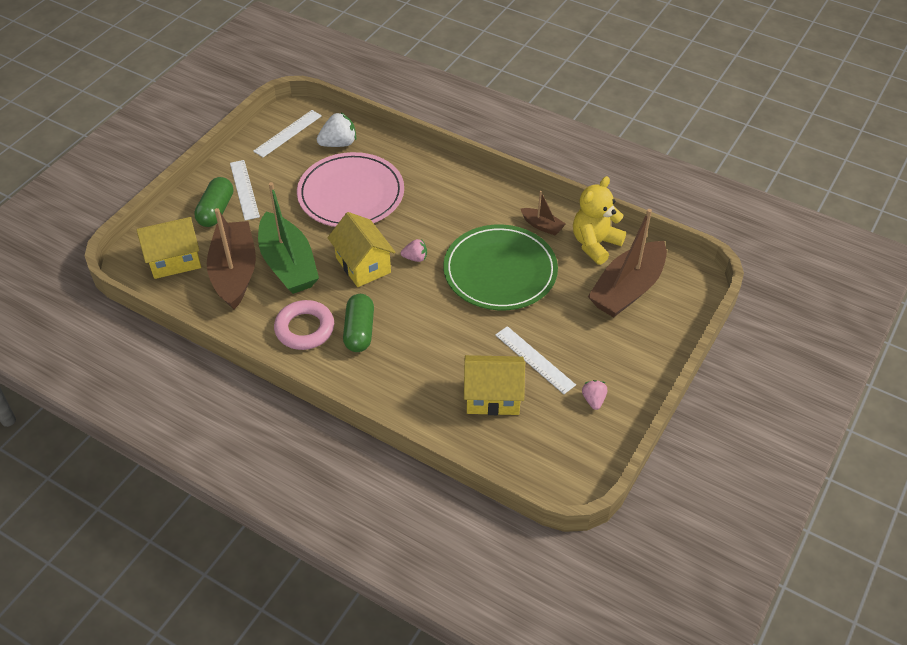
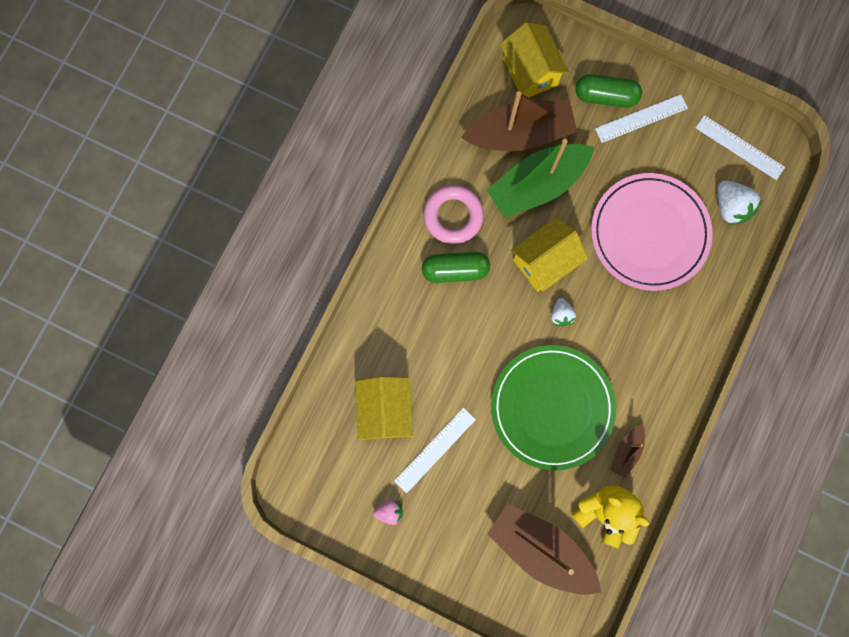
camera: 85 degrees right, 30 degrees up
(415, 258) = (561, 315): pink strawberry -> white strawberry

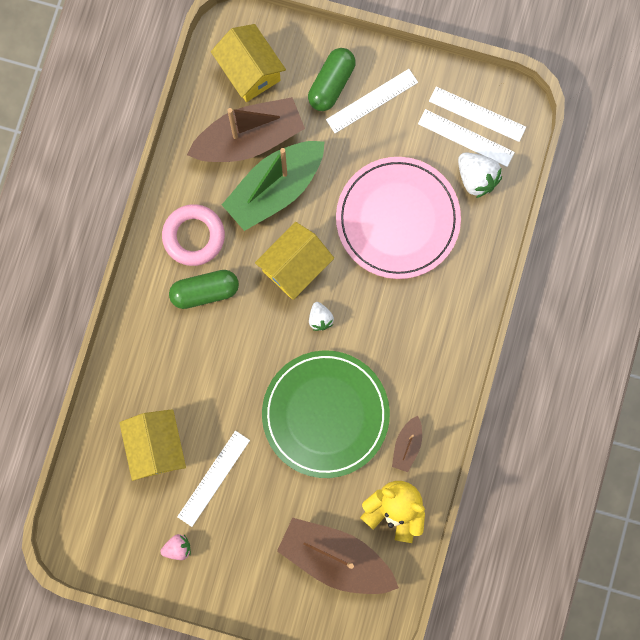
camera: 10 degrees left, 0 degrees up
(605, 96) = (331, 84): green capsule -> green capsule turned 60 degrees counterclockwise
(725, 167) = (466, 138): none -> white ruler

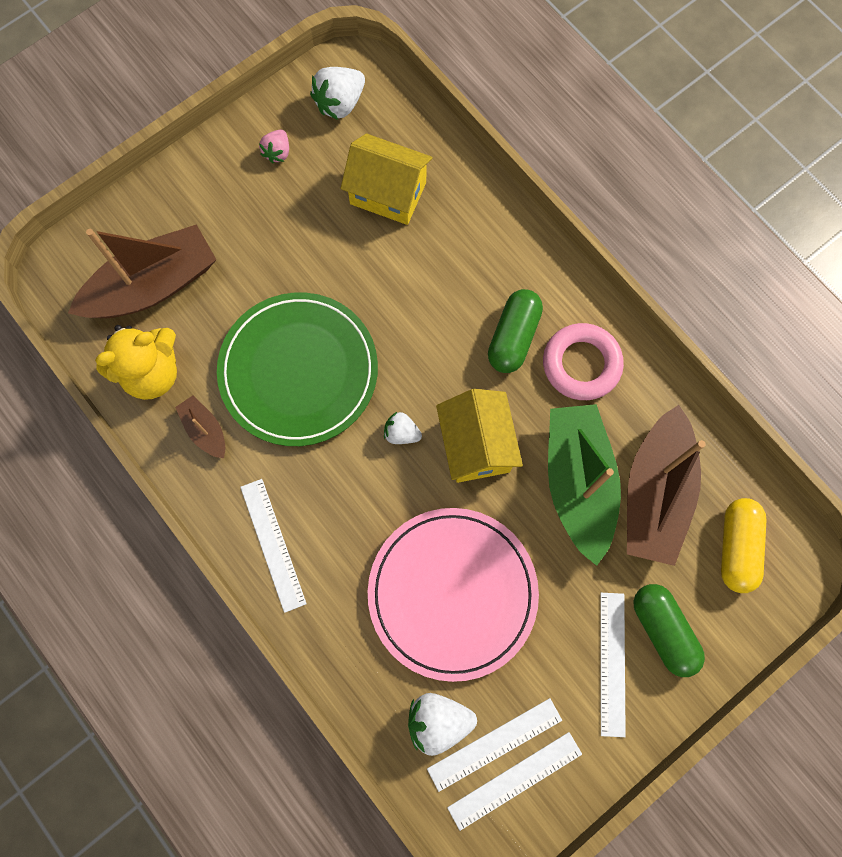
camera: 125 degrees right, 5 degrees down
(108, 532) = (340, 103): none -> white strawberry
(213, 478) = (318, 225): white ruler -> white ruler (273, 544)
(249, 71) = (736, 547): yellow house -> yellow capsule

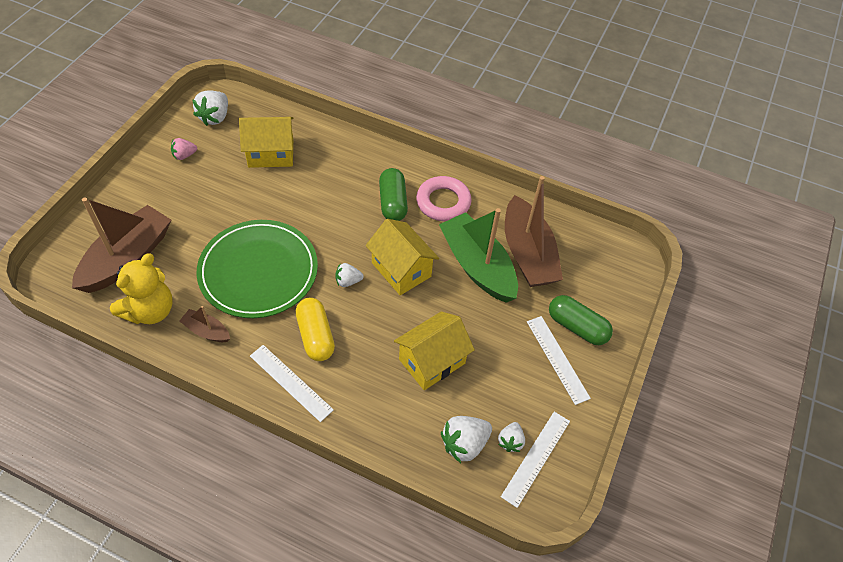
camera: 30 degrees left, 20 degrees down
(277, 152) = (184, 155): pink strawberry -> pink strawberry turned 75 degrees clockwise
(452, 593) = (432, 361): pink plate -> yellow house
(495, 744) = (510, 441): white ruler -> white strawberry
(736, 547) = (592, 264): yellow capsule -> yellow capsule (315, 336)

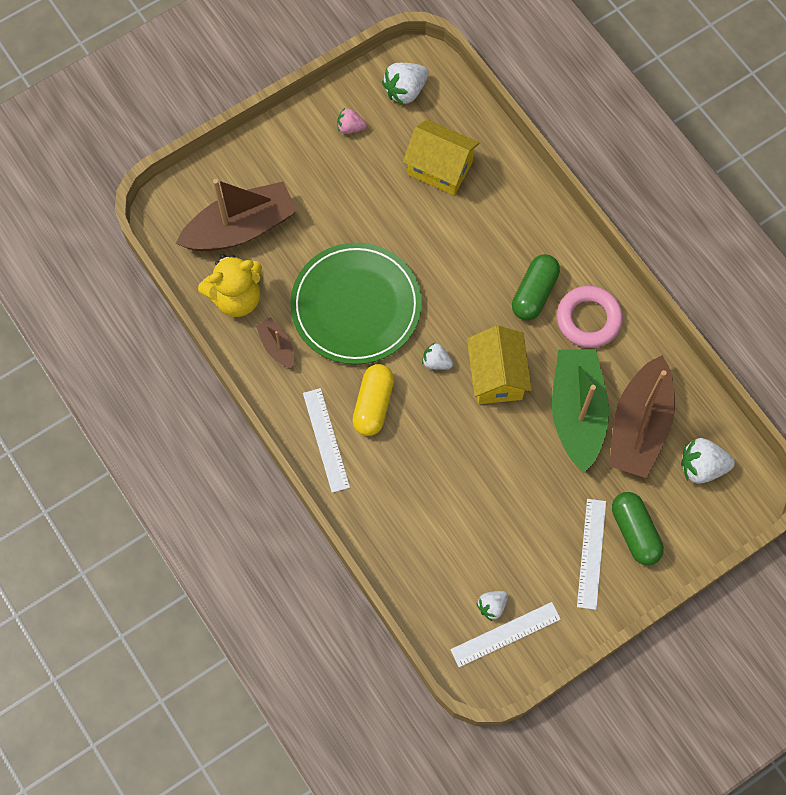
camera: 35 degrees right, 15 degrees up
(432, 361) = (467, 489): yellow house -> none
(464, 444) = (448, 585): white strawberry -> white strawberry (701, 467)

